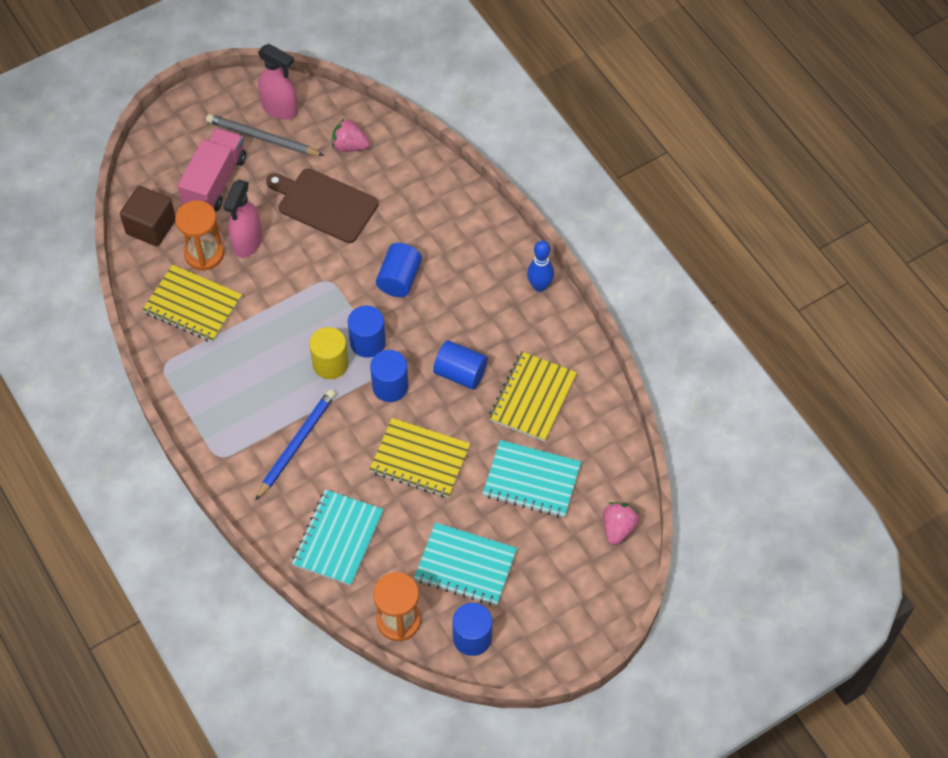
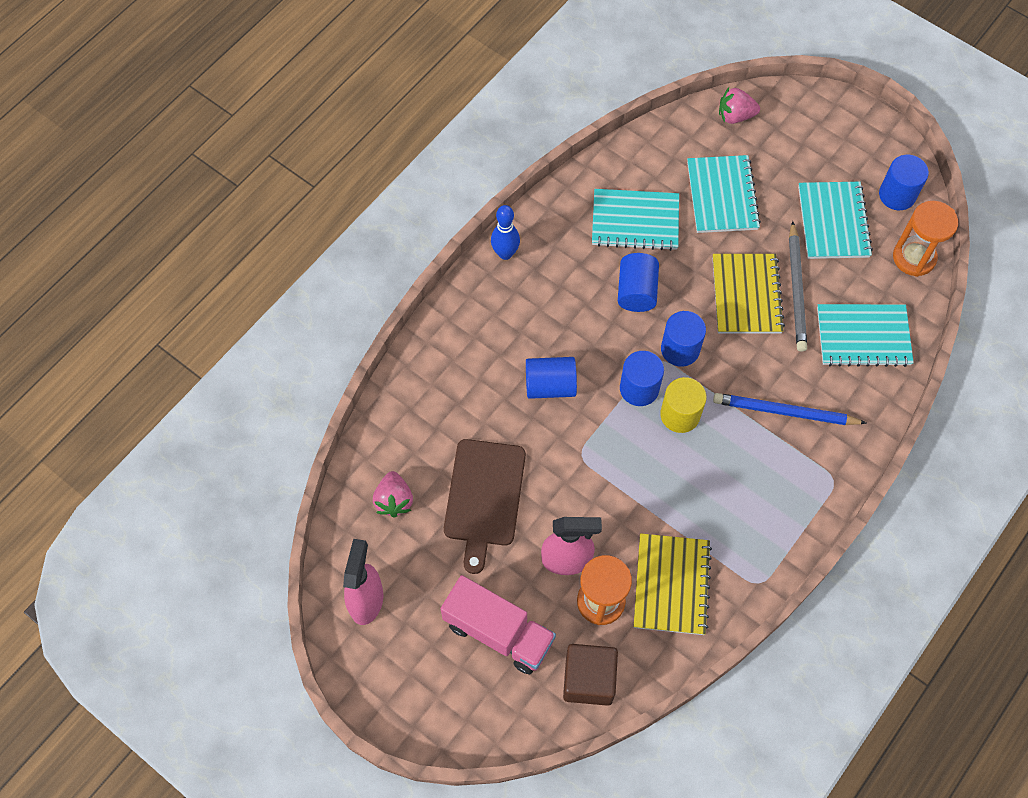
camera: 110 degrees left, 5 degrees up
(215, 182) = (498, 632): pink truck -> pink truck turned 150 degrees counterclockwise
(262, 138) = (417, 603): grey pencil -> grey pencil (797, 289)
(532, 398) = (635, 221): yellow notebook -> turquoise notebook

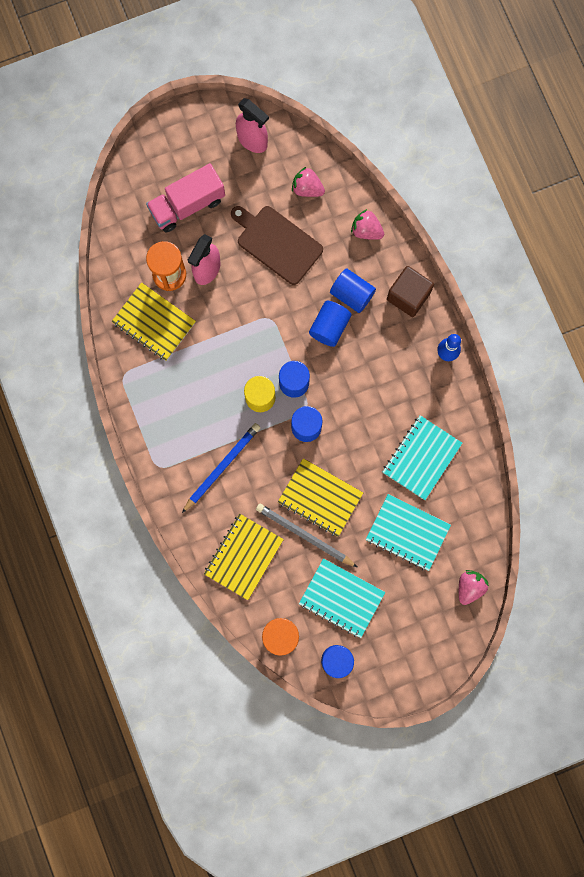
camera: 120 degrees right, 15 degrees up
(409, 407) = (366, 230): none -> pink strawberry
(588, 679) = (128, 240): brown cube -> brown cube (408, 296)
(636, 291) = (366, 425): blue cylinder -> blue cylinder (352, 294)
(863, 337) = (243, 556): turquoise notebook -> yellow notebook

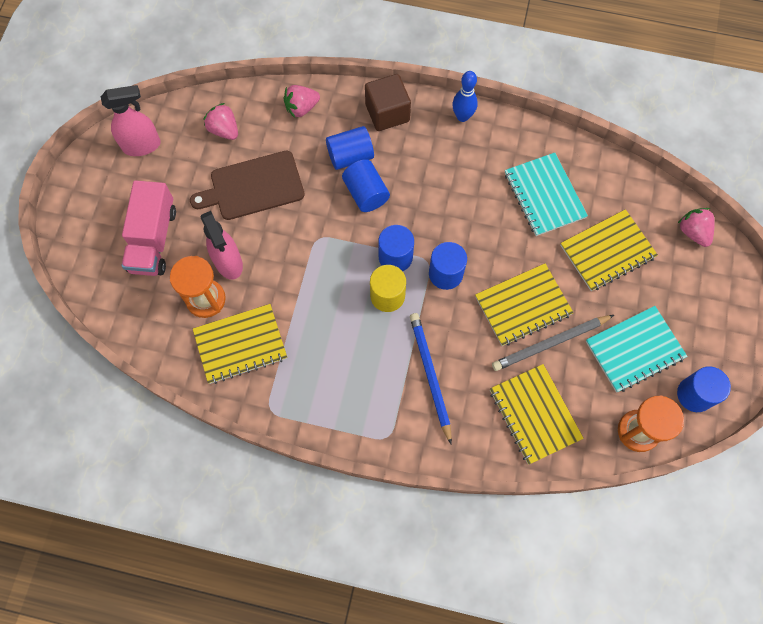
camera: 55 degrees left, 10 degrees down
(307, 188) = (224, 130): pink strawberry -> pink strawberry turned 75 degrees clockwise
(407, 533) = (607, 251): turquoise notebook -> yellow notebook

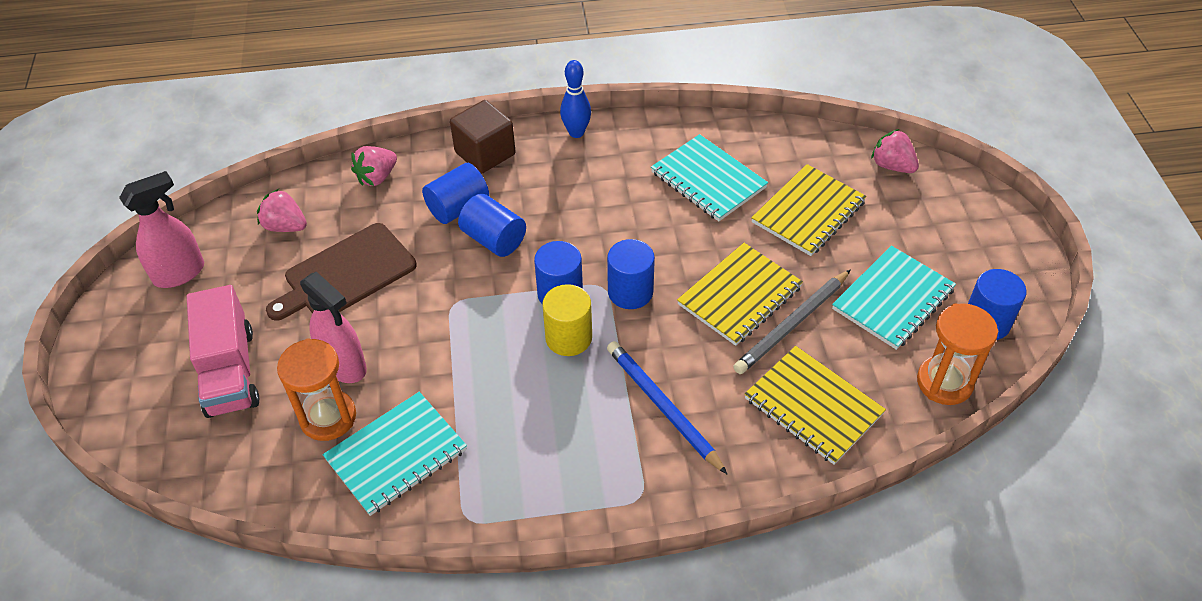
camera: 20 degrees left, 20 degrees down
(240, 345) = (396, 455): yellow notebook -> turquoise notebook

